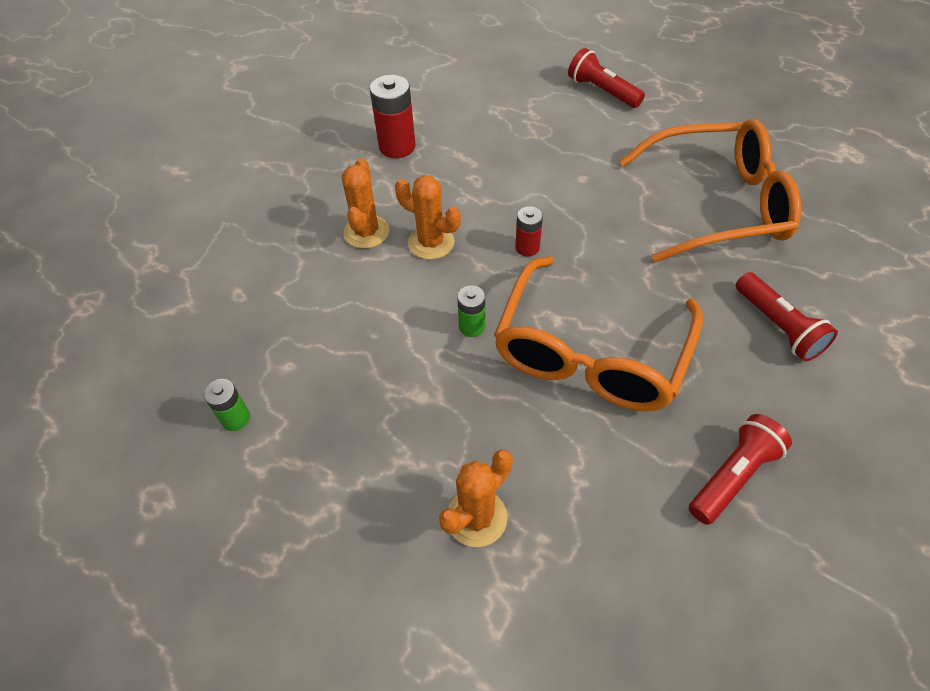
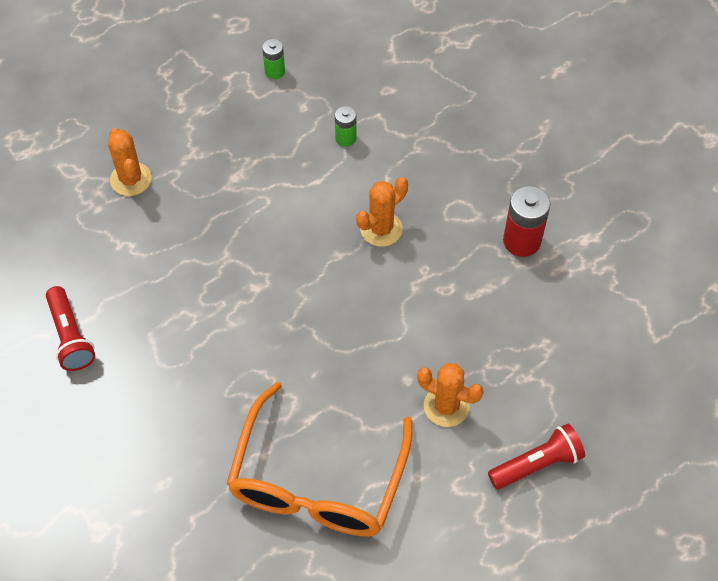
camera: 110 degrees right, 5 degrees up
(366, 232) = (416, 187): orange cactus -> orange cactus (446, 406)
(472, 326) = (279, 228): green battery -> green battery (345, 138)
(527, 247) = (341, 297): red battery -> none
(590, 353) = (213, 296): orange glasses -> none
(777, 326) = (164, 444): red flashlight -> none

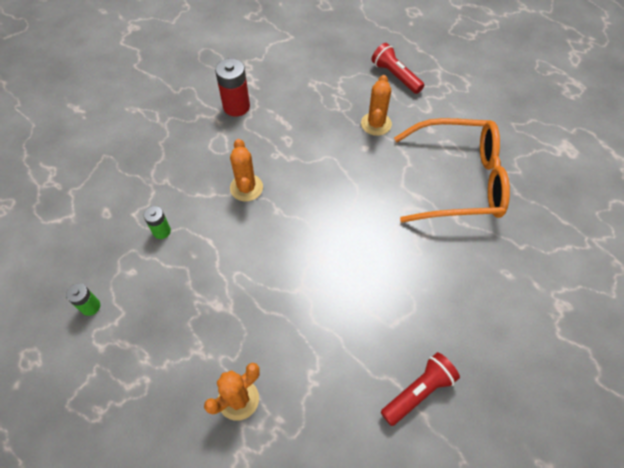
camera: 105 degrees left, 0 degrees up
(381, 229) = (246, 188): orange cactus -> orange cactus turned 45 degrees clockwise

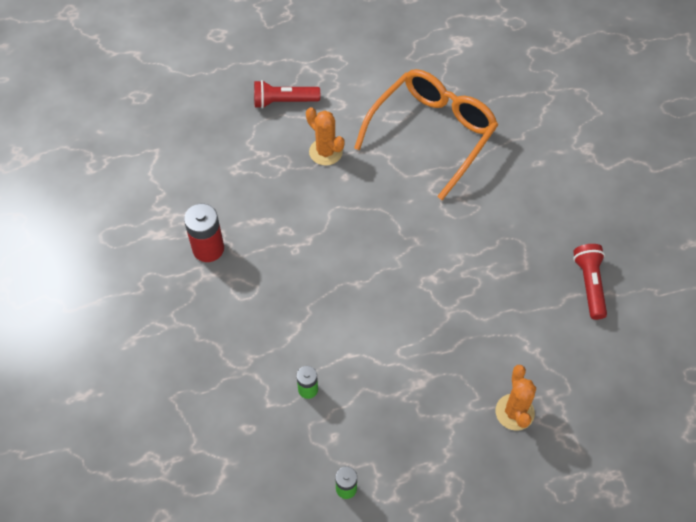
camera: 55 degrees left, 0 degrees up
(246, 188) = (314, 294): orange cactus -> none

